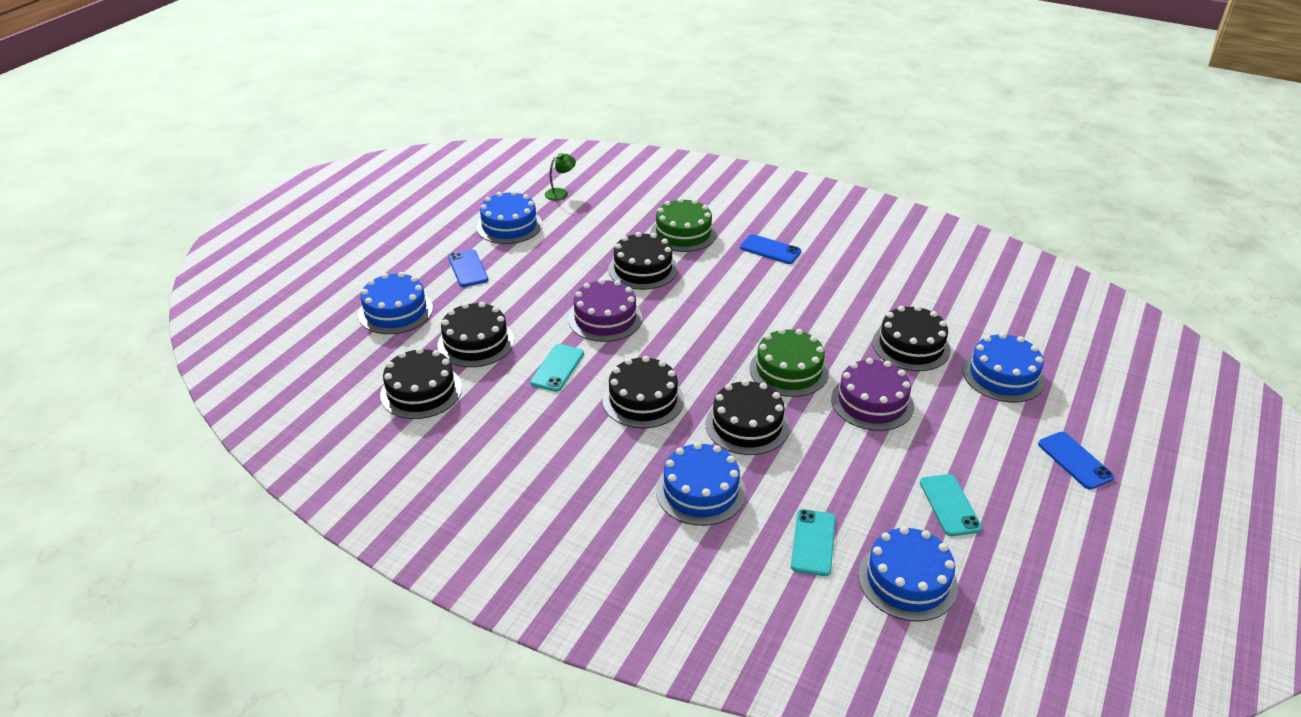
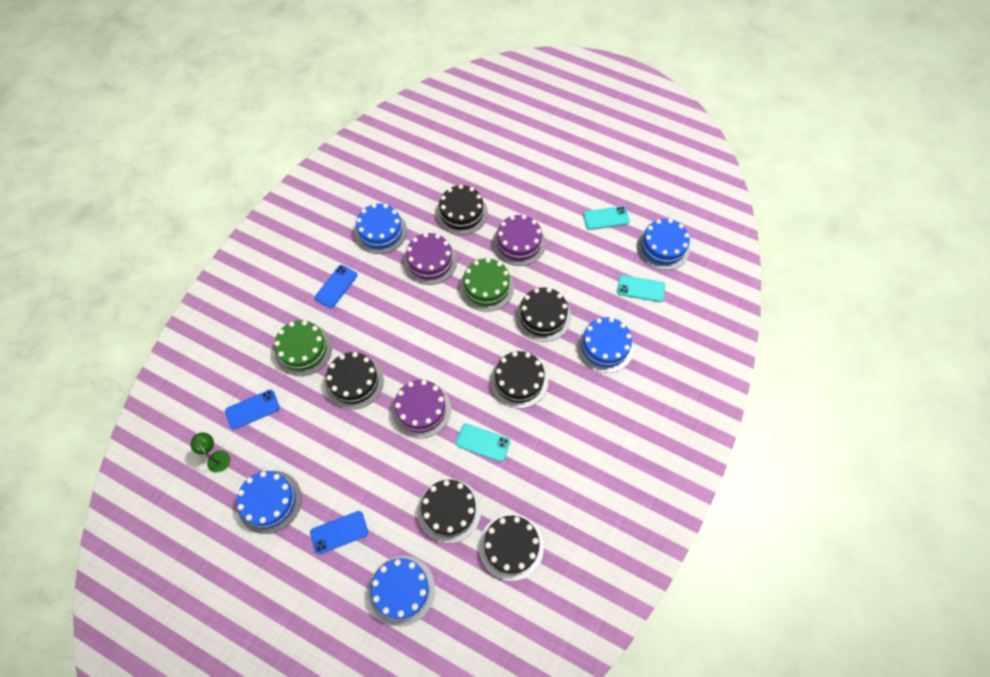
camera: 90 degrees left, 25 degrees up
(821, 320) = (430, 261): none -> purple cake
(1003, 376) = (492, 170): blue cake -> blue cake (380, 231)
(1074, 461) = (566, 153): blue phone -> blue phone (252, 409)

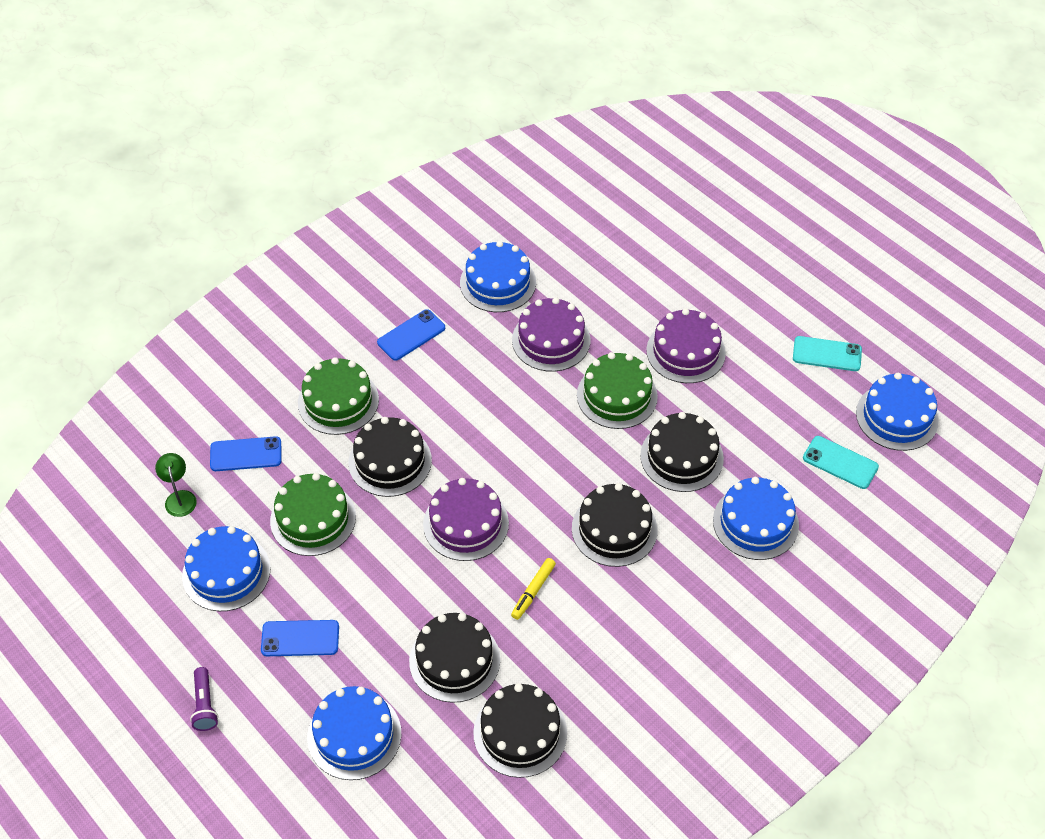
camera: 20 degrees right, 10 degrees down
(290, 606) = (205, 705): none -> purple flashlight
(316, 441) = (313, 519): none -> green cake
(461, 213) = (620, 290): black cake -> none
(483, 442) = (533, 591): turquoise phone -> yellow marker

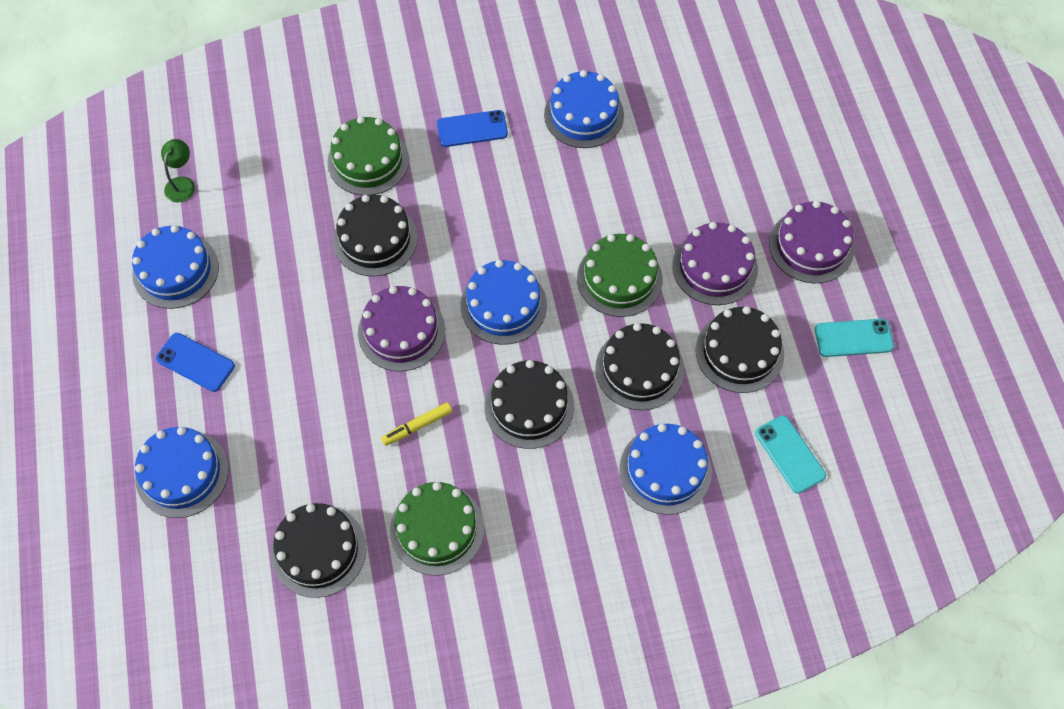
camera: 30 degrees right, 10 degrees up
(205, 705) = (84, 379): purple flashlight -> none
(246, 454) = (260, 172): blue phone -> none
(313, 519) = (276, 259): green cake -> green cake (437, 529)
(454, 660) = (308, 453): black cake -> black cake (739, 352)
(551, 340) = (595, 194): purple cake -> purple cake (811, 246)
(827, 354) = (853, 338): turquoise phone -> turquoise phone turned 45 degrees counterclockwise
(897, 417) = (880, 437): blue cake -> blue cake (503, 305)

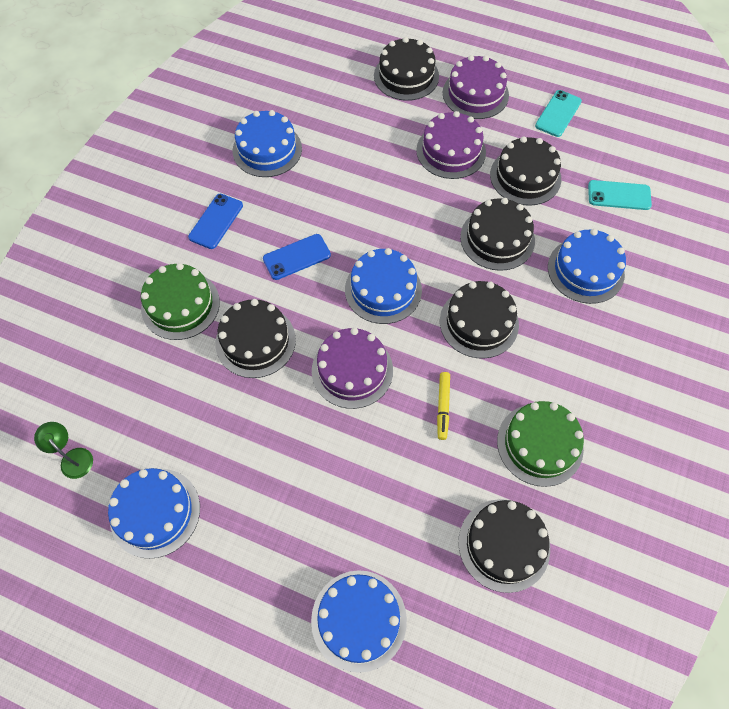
camera: 55 degrees left, 0 degrees up
(195, 362) = (259, 546): blue phone -> blue phone (296, 257)
(619, 278) = (417, 208): green cake -> none
(778, 171) = (406, 76): none -> black cake

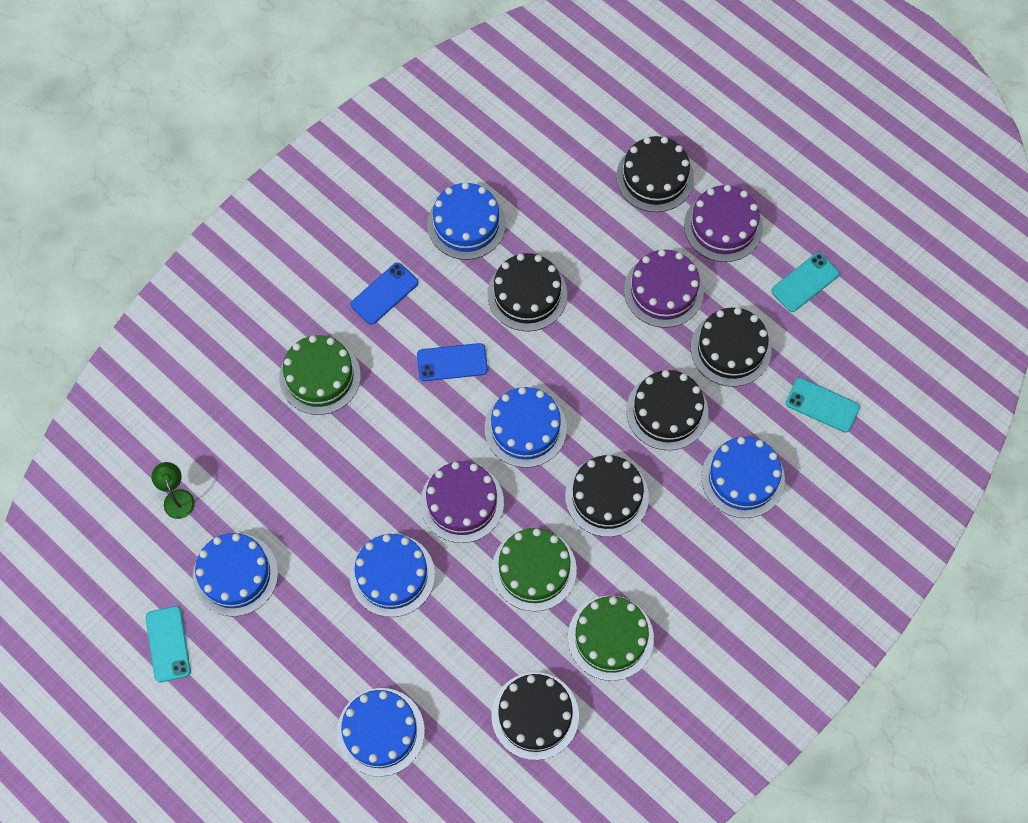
camera: 20 degrees right, 5 degrees up
(104, 610) = (168, 644): none -> turquoise phone
(255, 341) = (380, 440): black cake -> black cake (527, 294)
(312, 458) = (392, 575): none -> blue cake
(442, 407) = (534, 569): yellow marker -> green cake

